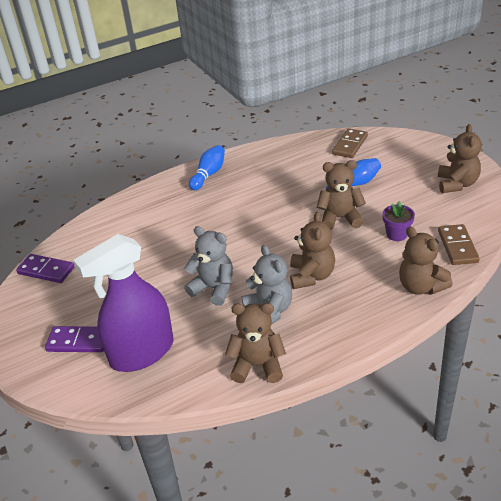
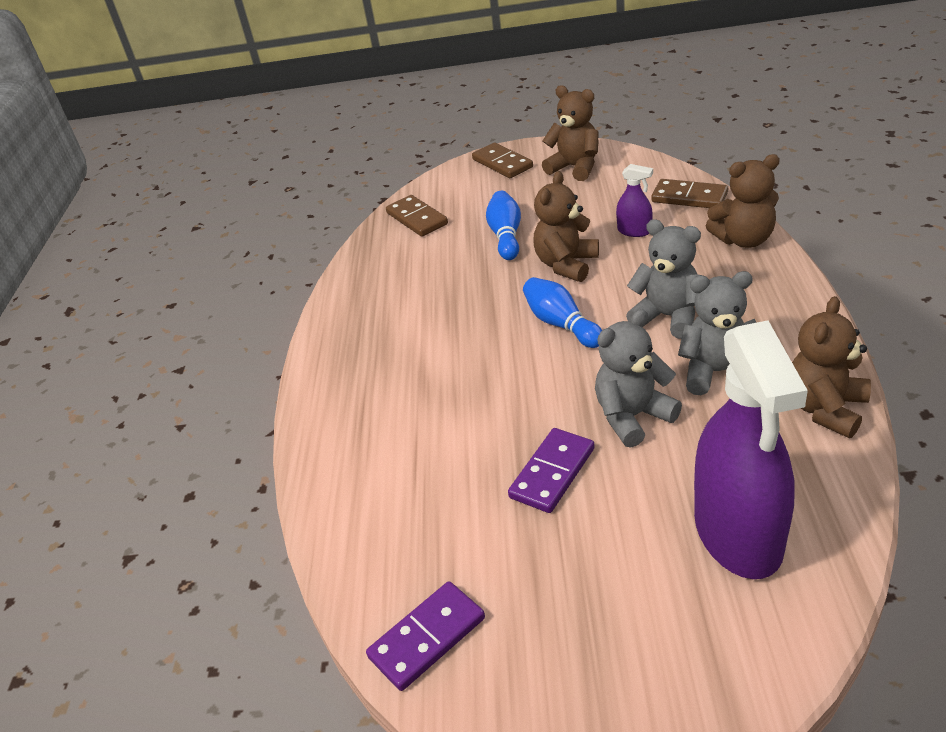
camera: 60 degrees left, 0 degrees up
(78, 341) = (666, 619): purple domino -> purple domino (552, 473)
(209, 174) = (345, 361): blue bowling pin -> blue bowling pin (561, 324)
(311, 276) = (668, 317): brown teddy bear -> grey teddy bear
(397, 234) = (634, 231): purple flower pot -> purple spray bottle
(437, 153) = (502, 163): none -> brown domino

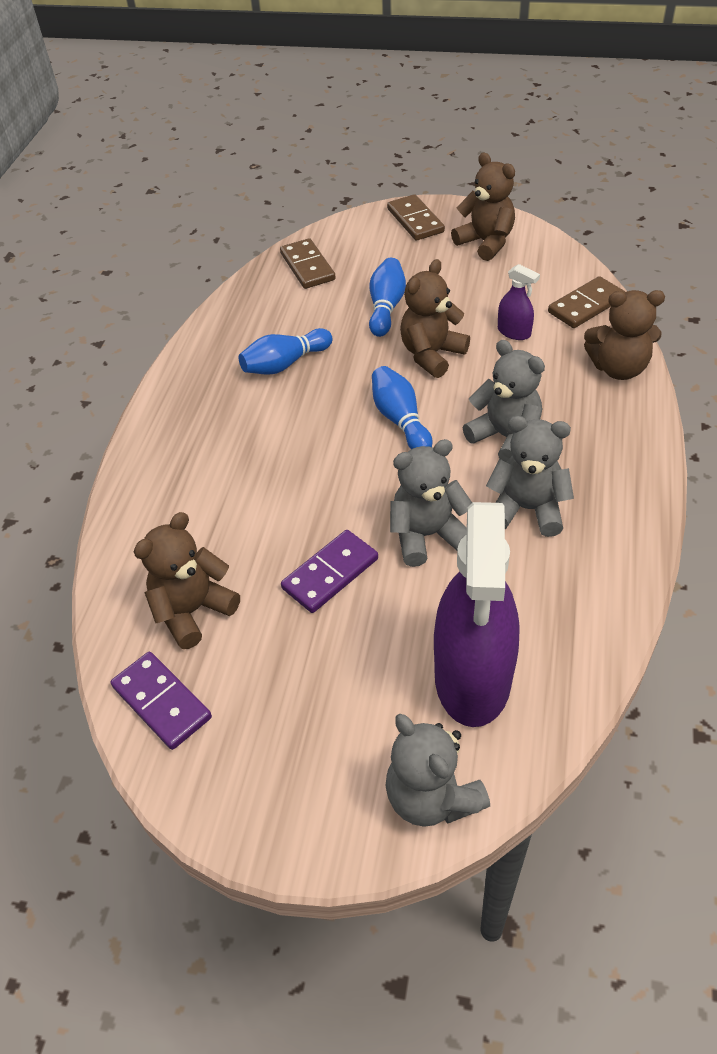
camera: 10 degrees right, 10 degrees up
(427, 637) = (162, 702): purple domino -> purple domino turned 75 degrees clockwise
(428, 301) = (285, 364): none -> blue bowling pin
(689, 197) = (586, 305): brown domino -> brown domino turned 75 degrees counterclockwise
(751, 658) = (432, 797): none -> grey teddy bear
(825, 409) = (611, 573): brown teddy bear -> brown teddy bear (192, 611)

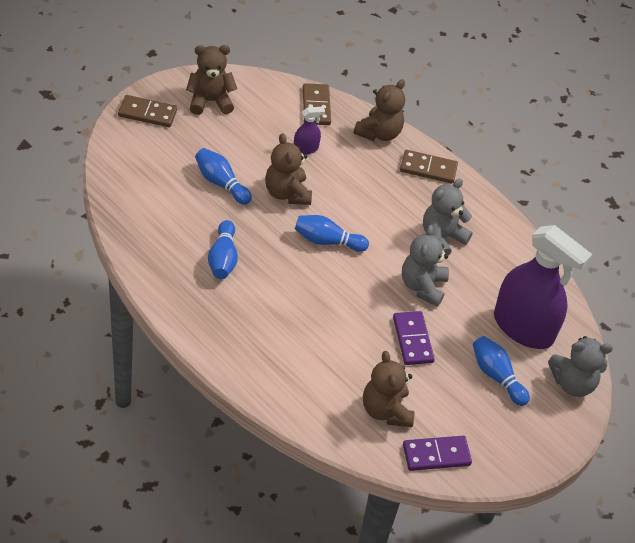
camera: 65 degrees left, 0 degrees up
(307, 266) = (135, 190): brown domino -> brown domino (428, 168)
(355, 694) = (496, 376): none -> blue bowling pin
(505, 437) = (384, 210): grey teddy bear -> none

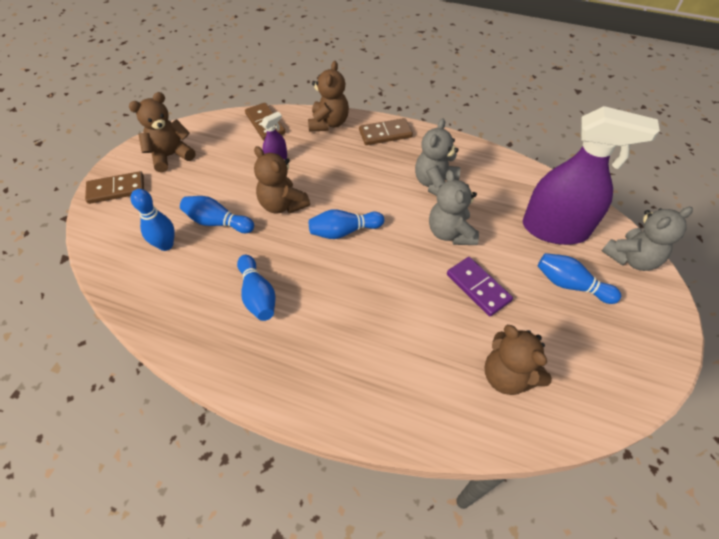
camera: 20 degrees left, 5 degrees up
(168, 183) = (166, 245): none -> blue bowling pin
(436, 455) = (586, 399): purple domino -> none

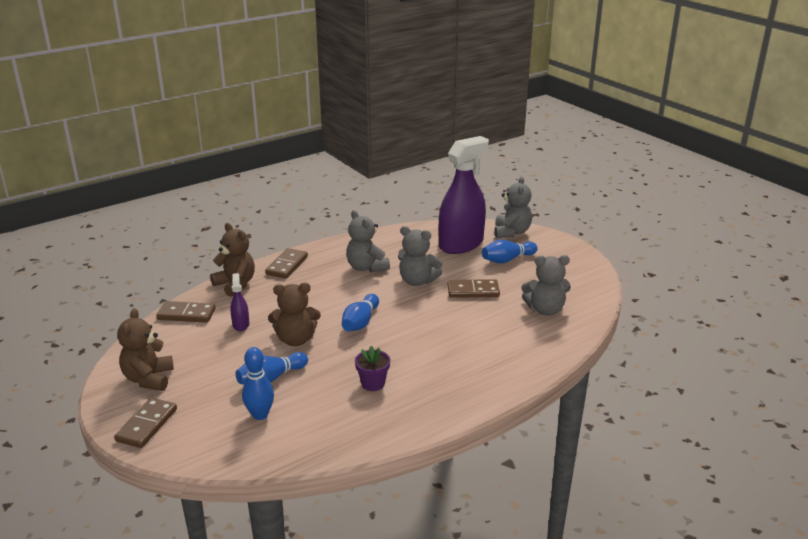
camera: 55 degrees left, 25 degrees down
(257, 295) = (373, 383): blue bowling pin -> purple flower pot
(478, 287) = (473, 291): purple domino -> brown domino
(507, 375) = (545, 310): brown teddy bear -> grey teddy bear

